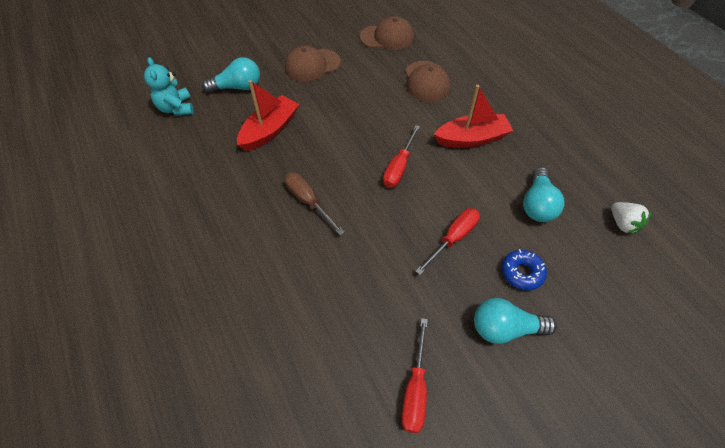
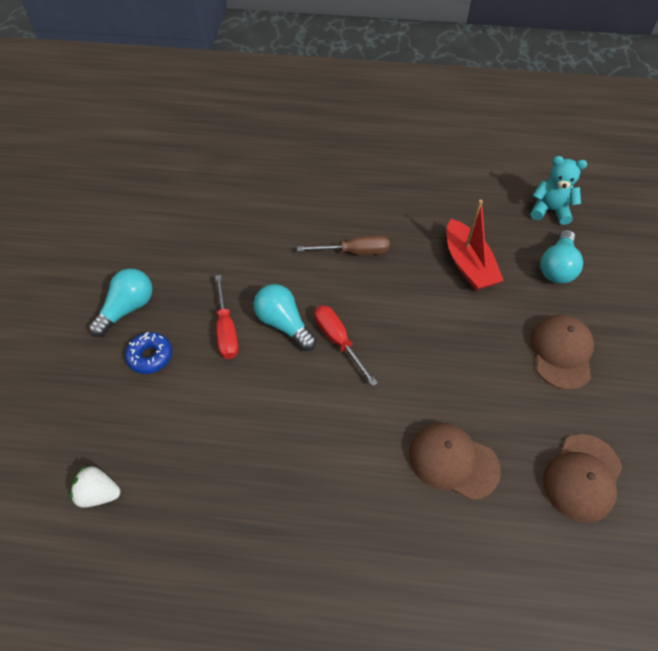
camera: 125 degrees right, 0 degrees up
(415, 389) = (150, 232): red screwdriver -> none
(471, 139) = (322, 438): red boat -> none
(537, 204) = (192, 430): turquoise light bulb -> turquoise light bulb (284, 324)

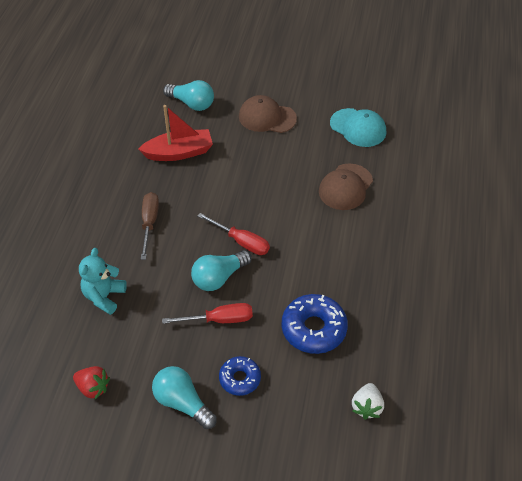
camera: 85 degrees left, 5 degrees down
(152, 238) = (93, 388): none -> red strawberry
(212, 428) = (314, 329): none -> blue donut
(338, 341) = (241, 242): red screwdriver -> red screwdriver turned 120 degrees counterclockwise
(549, 210) = (133, 95): turquoise teddy bear -> turquoise teddy bear (104, 296)
(582, 477) = (358, 128): brown cap -> turquoise cap

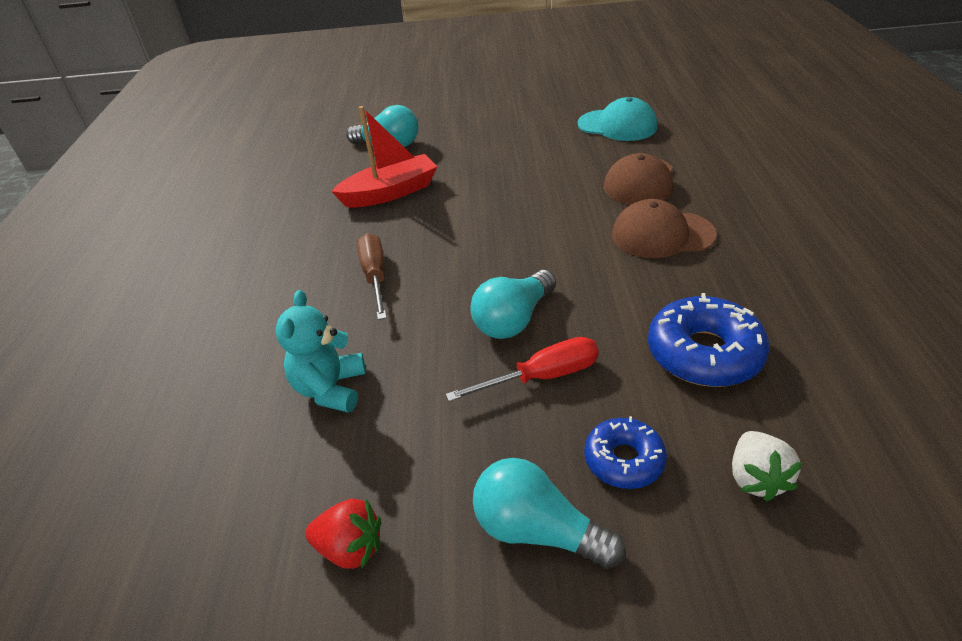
camera: 10 degrees left, 10 degrees down
(241, 242) = (526, 268): red screwdriver -> none
(267, 117) = (495, 138): brown cap -> brown cap (662, 234)
(366, 407) = (874, 449): white strawberry -> white strawberry (756, 478)

